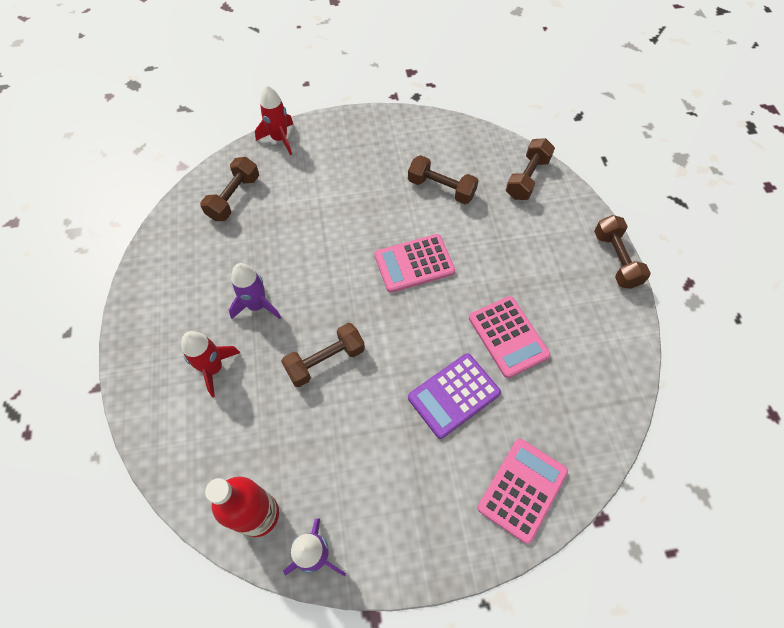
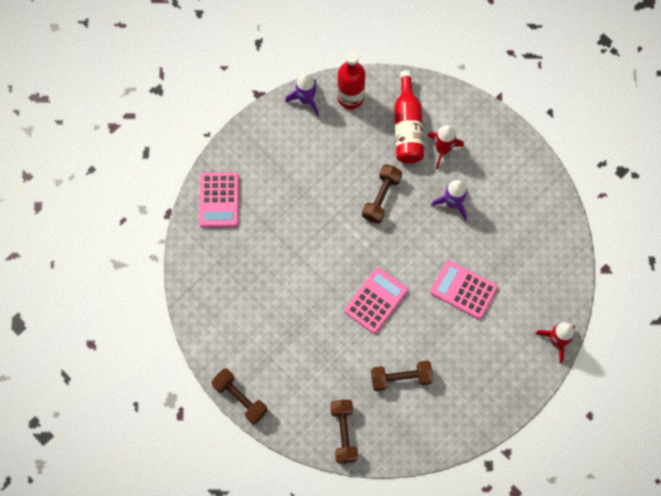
camera: 145 degrees right, 10 degrees up
(226, 423) = (407, 127): none -> red bottle
(234, 197) = (541, 268): brown dumbbell -> none
(454, 395) = (290, 227): purple calculator -> none
(508, 336) = (280, 288): pink calculator -> pink calculator (463, 290)

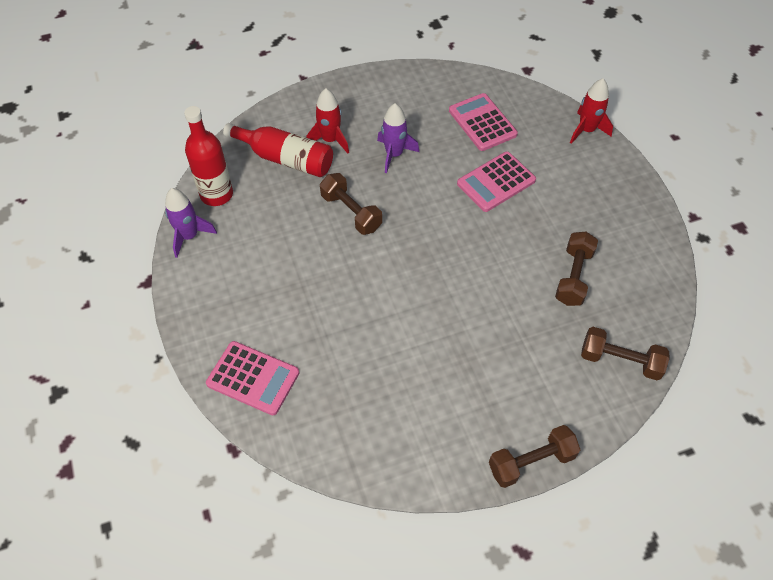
camera: 65 degrees left, 15 degrees down
(376, 300) = (470, 264): pink calculator -> pink calculator (482, 122)

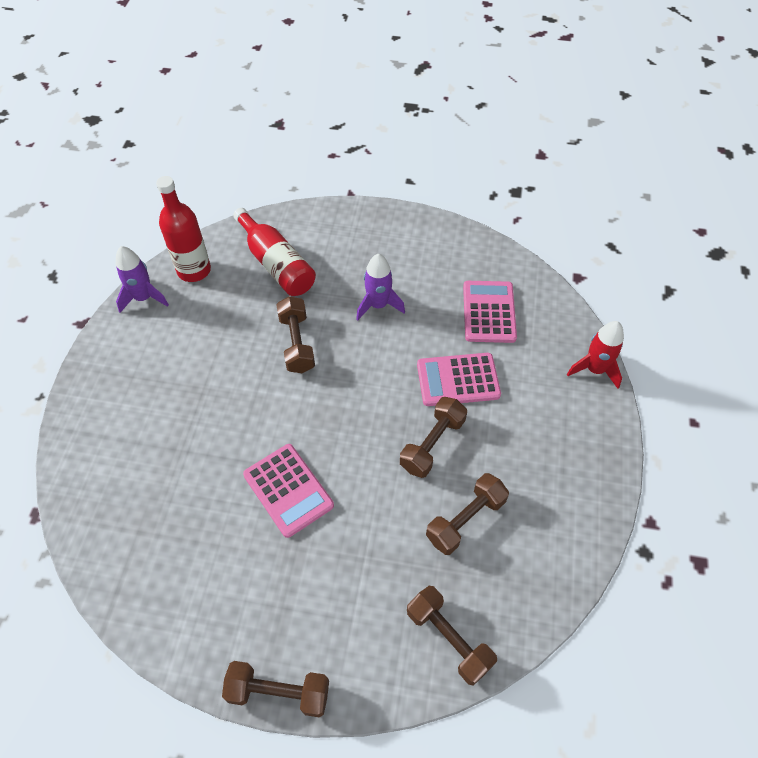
camera: 30 degrees right, 0 degrees up
(253, 378) = (97, 458): pink calculator -> pink calculator (288, 490)
(330, 140) = (329, 264): red rocket -> none
(511, 236) = (432, 444): none -> brown dumbbell

